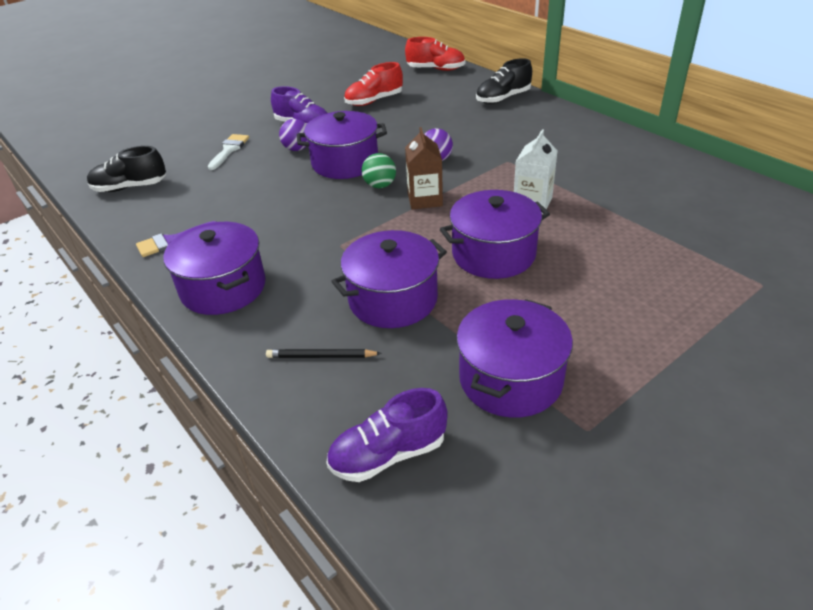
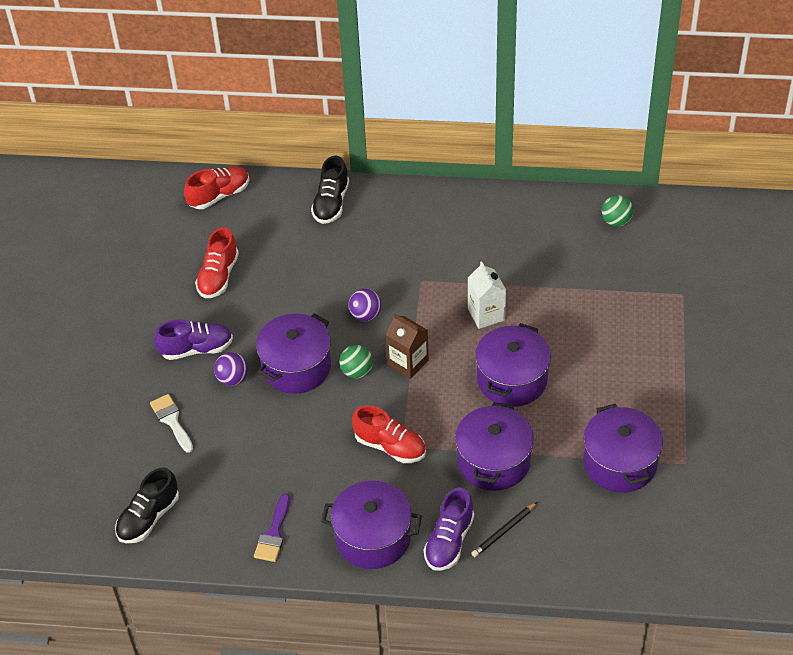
camera: 45 degrees left, 10 degrees up
(331, 240) = (390, 446): none -> red shoe
(388, 454) = (611, 554): purple shoe -> purple shoe (449, 541)
(746, 202) = (616, 221): none -> green ball

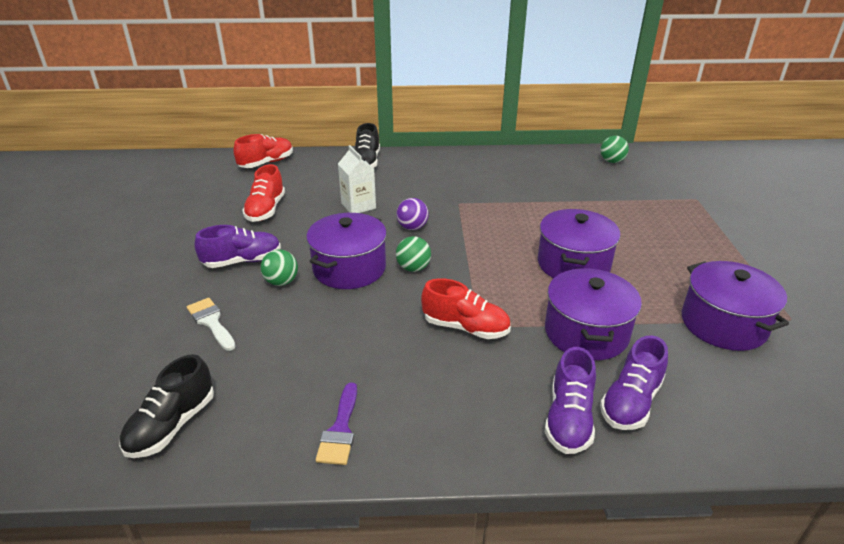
camera: 10 degrees left, 15 degrees down
(232, 379) = (281, 282): purple ball -> green ball
(373, 537) = (471, 423): purple pot -> none
(408, 362) = (464, 258): brown carton -> none
(486, 314) = (527, 220): white carton -> white carton (358, 206)
(503, 531) = (630, 402): black pencil -> purple shoe

